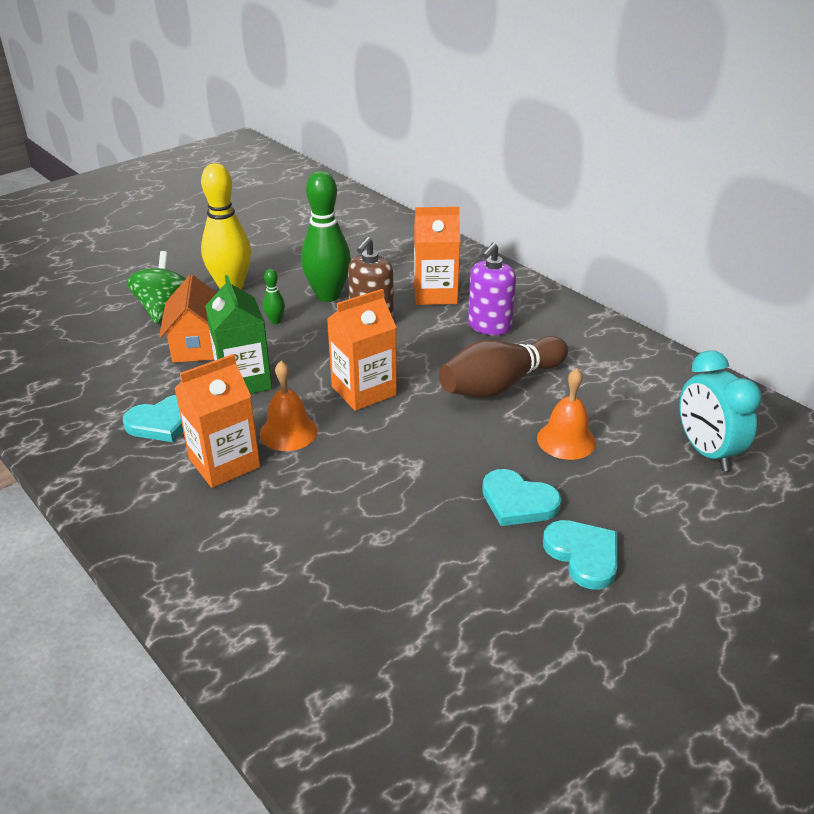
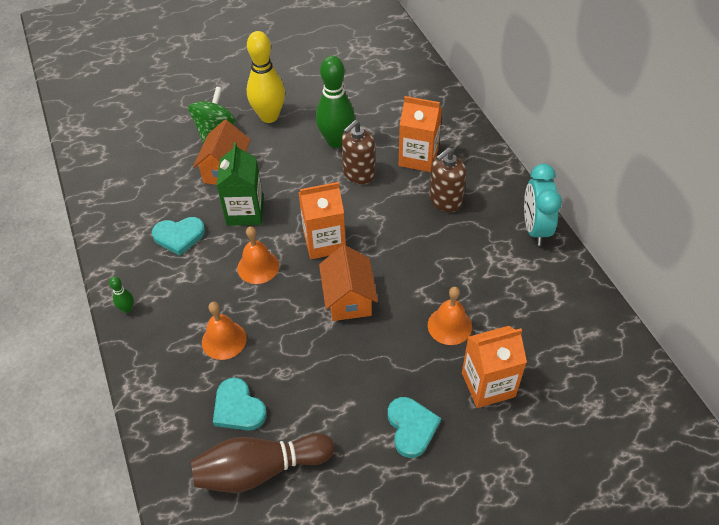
camera: 20 degrees right, 15 degrees up
(224, 463) = (206, 282): orange carton -> orange carton (488, 384)
(275, 321) = (288, 159): green bowling pin -> green bowling pin (127, 309)
(279, 520) = (224, 340): none -> orange bell
(425, 440) = (348, 299): none -> orange house
(489, 326) = (445, 201): purple soap dispenser -> brown soap dispenser
(500, 385) = (426, 261): brown bowling pin -> brown bowling pin (260, 469)
(518, 502) = (388, 370): turquoise heart -> turquoise heart (238, 408)
(706, 451) = (550, 364): turquoise clock -> turquoise clock (535, 228)

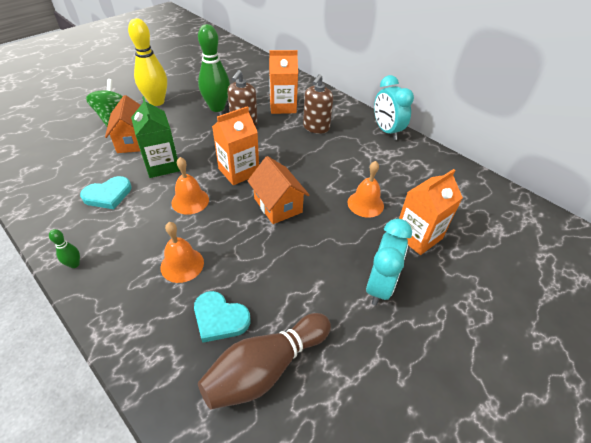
camera: 25 degrees left, 5 degrees down
(411, 427) = (380, 286): turquoise heart -> turquoise clock

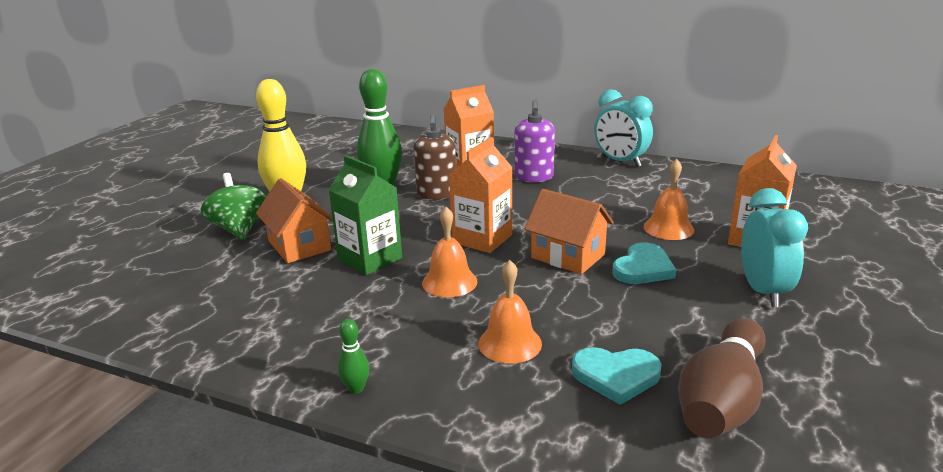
camera: 20 degrees left, 20 degrees down
(108, 195) = (324, 307): turquoise heart -> turquoise heart (643, 268)
(316, 127) = (533, 177): brown soap dispenser -> purple soap dispenser

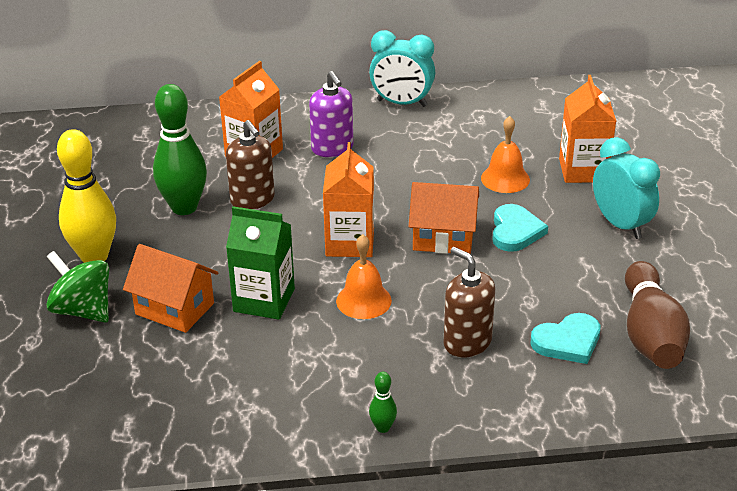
camera: 30 degrees left, 10 degrees up
(510, 343) = (467, 342): orange bell -> brown soap dispenser

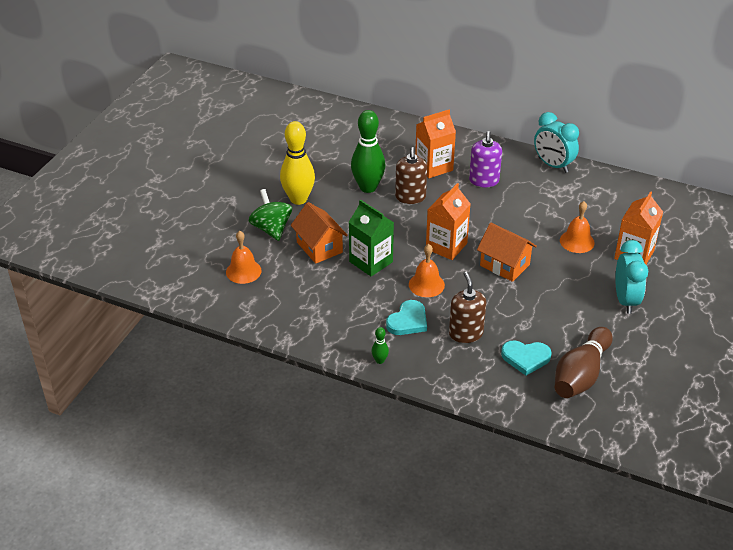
camera: 30 degrees right, 5 degrees up
(83, 385) = (243, 271): none -> orange bell
(515, 231) = (553, 278): turquoise heart -> turquoise heart (408, 321)

